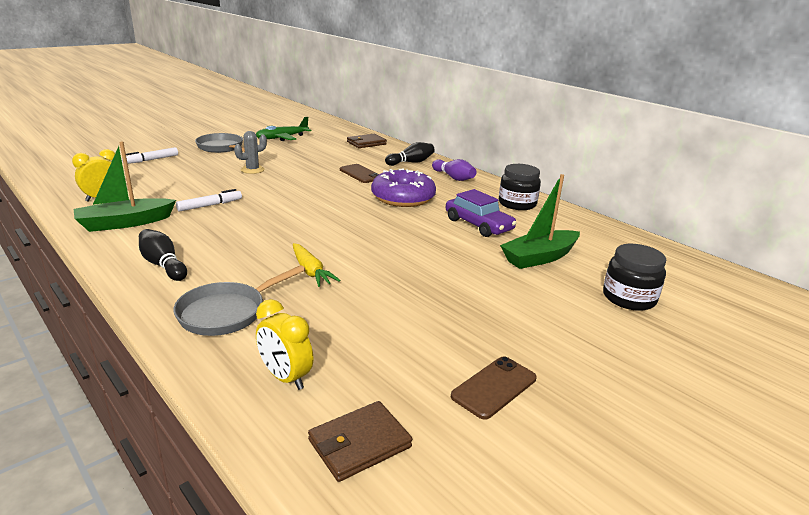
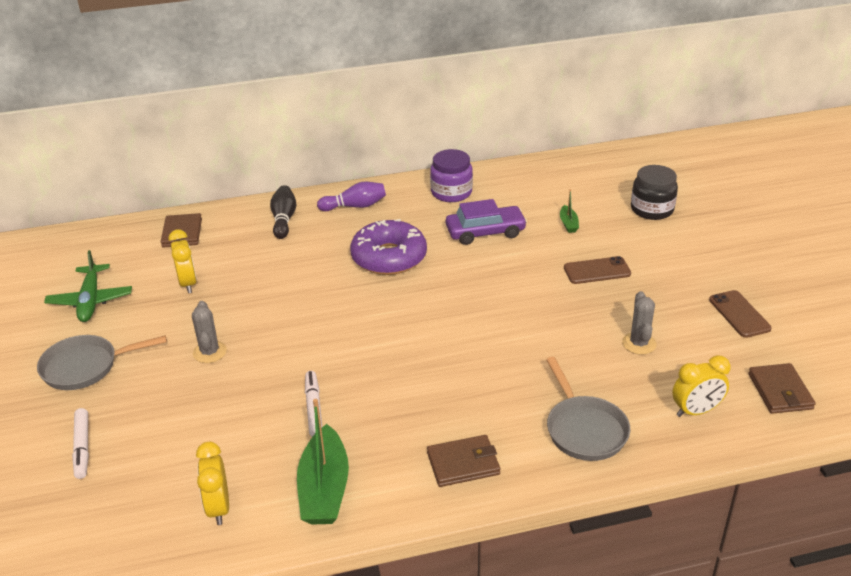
camera: 60 degrees left, 10 degrees up
(163, 265) = (463, 463): black bowling pin -> brown wallet
(310, 271) = (529, 362): yellow carrot -> none
(317, 153) = (188, 283): none -> yellow clock
(360, 174) = (294, 267): brown phone -> brown phone (597, 271)
(380, 324) = (639, 343): none -> grey cactus
(517, 204) = (451, 192): black jar -> purple jar
(539, 257) = (568, 224): green boat -> green boat, size x0.47

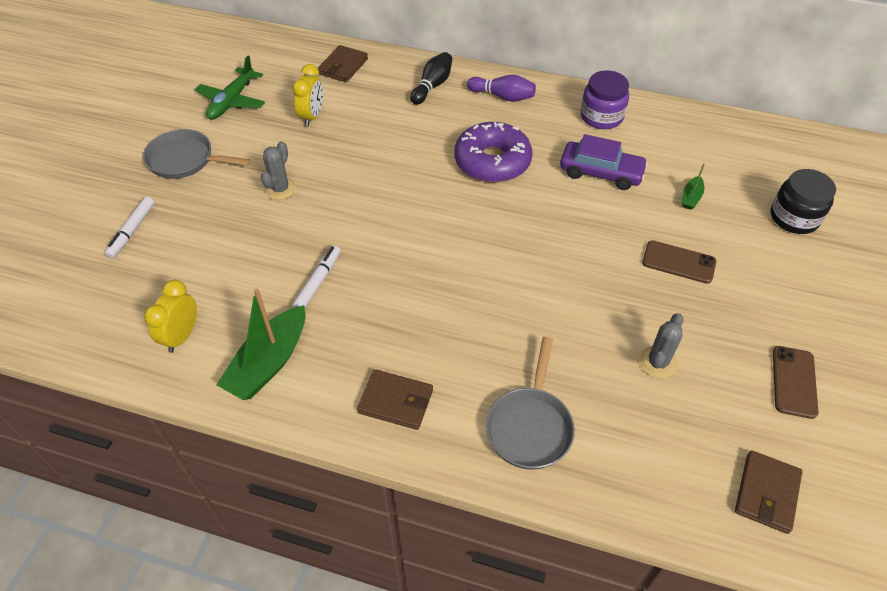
camera: 30 degrees right, 15 degrees up
(696, 411) = (656, 466): yellow clock -> none

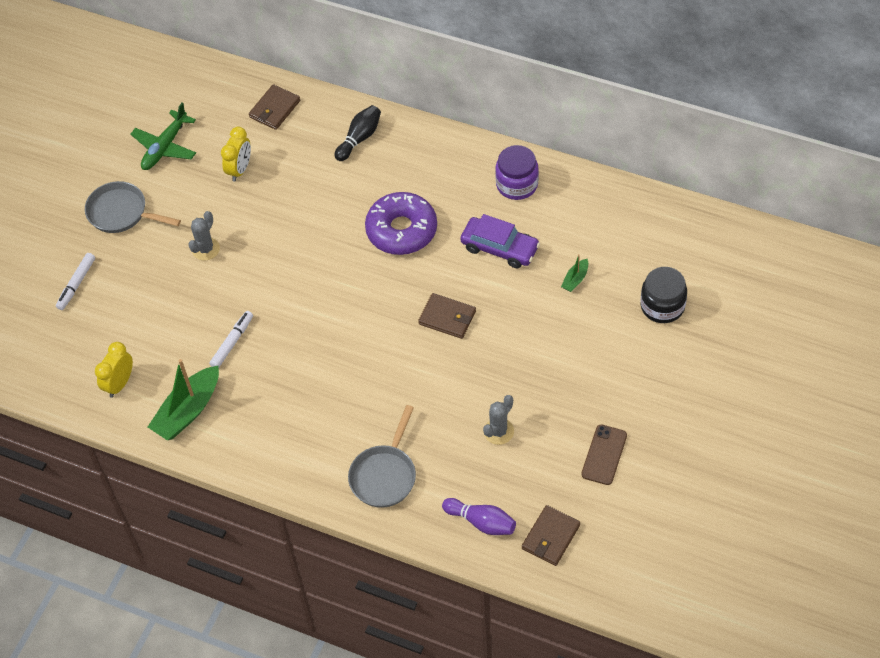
camera: 10 degrees right, 5 degrees up
(396, 401) = (284, 449): brown wallet -> brown wallet (447, 318)
(502, 96) = (426, 155): purple bowling pin -> purple bowling pin (481, 522)
(678, 262) = (543, 343): brown phone -> none

